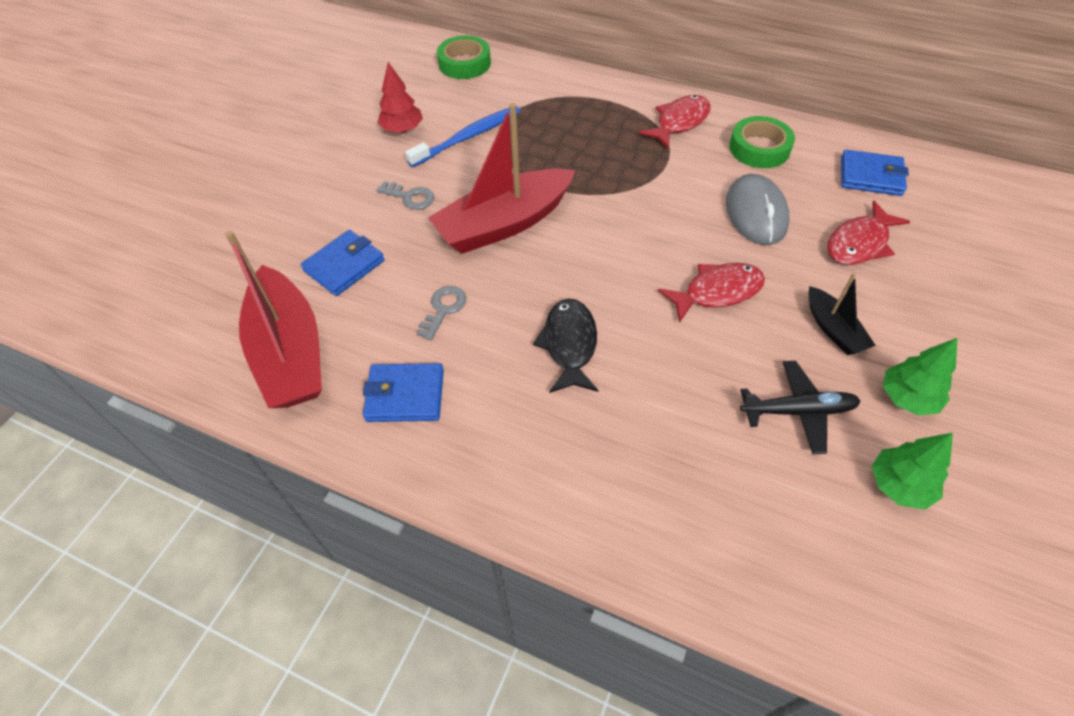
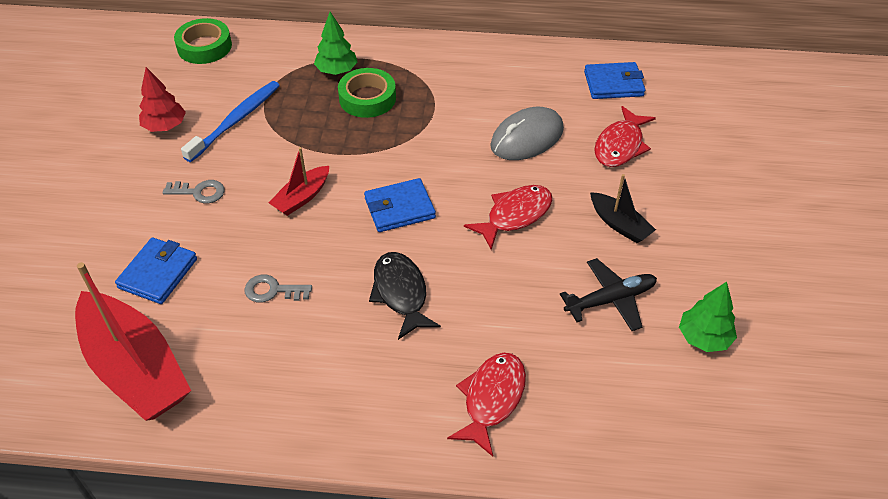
camera: 20 degrees left, 5 degrees down
(405, 395) = (265, 377): blue wallet -> blue wallet (399, 208)
(443, 309) = (272, 290): grey key -> grey key turned 90 degrees counterclockwise
(504, 224) = (302, 197): red boat -> red boat, size x0.49
(679, 122) = (433, 67): red fish -> red fish (491, 399)
(756, 213) = (527, 138): grey mouse -> grey mouse turned 75 degrees clockwise
(759, 148) = (512, 77): green tape -> green tape (367, 98)
(907, 398) = (692, 267): green tree -> green tree (336, 71)

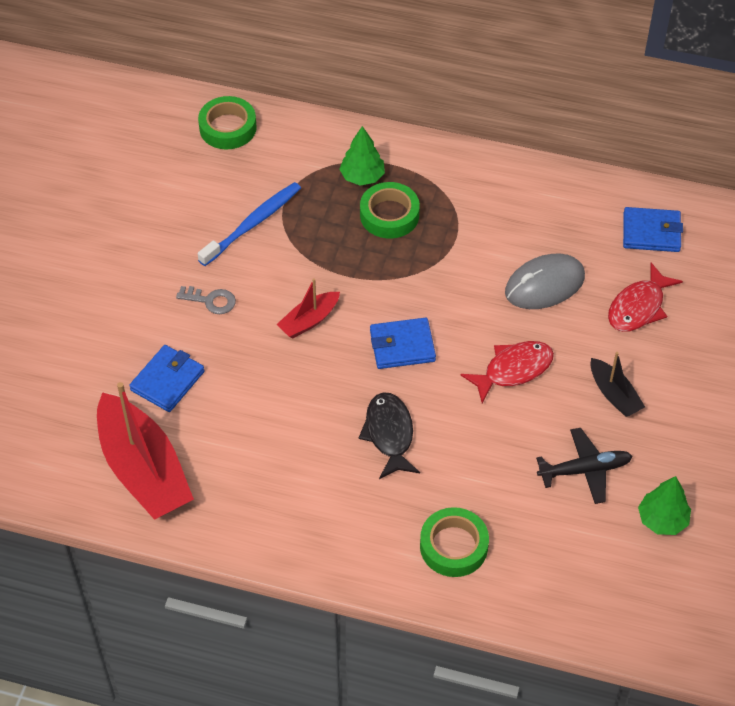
camera: 10 degrees right, 5 degrees up
(165, 126) = (182, 221): red tree -> none
(272, 290) = (271, 414): grey key -> none
(491, 399) = (453, 546): red fish -> green tape

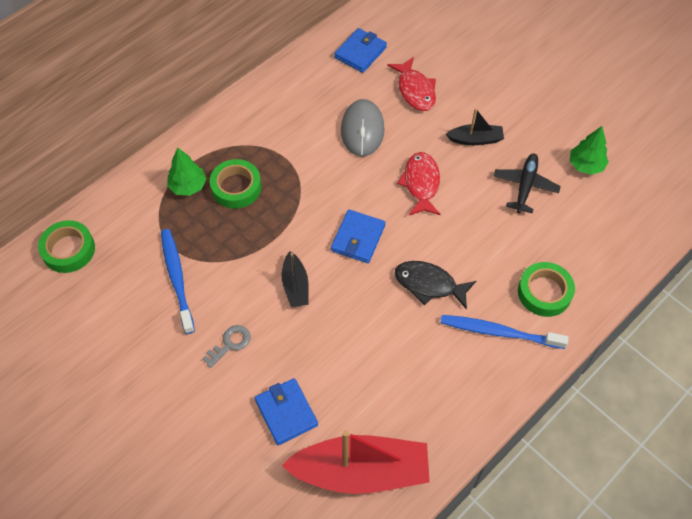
camera: 60 degrees left, 5 degrees up
(309, 320) = (295, 286): red boat -> black boat
(374, 523) = (499, 332): none -> blue toothbrush

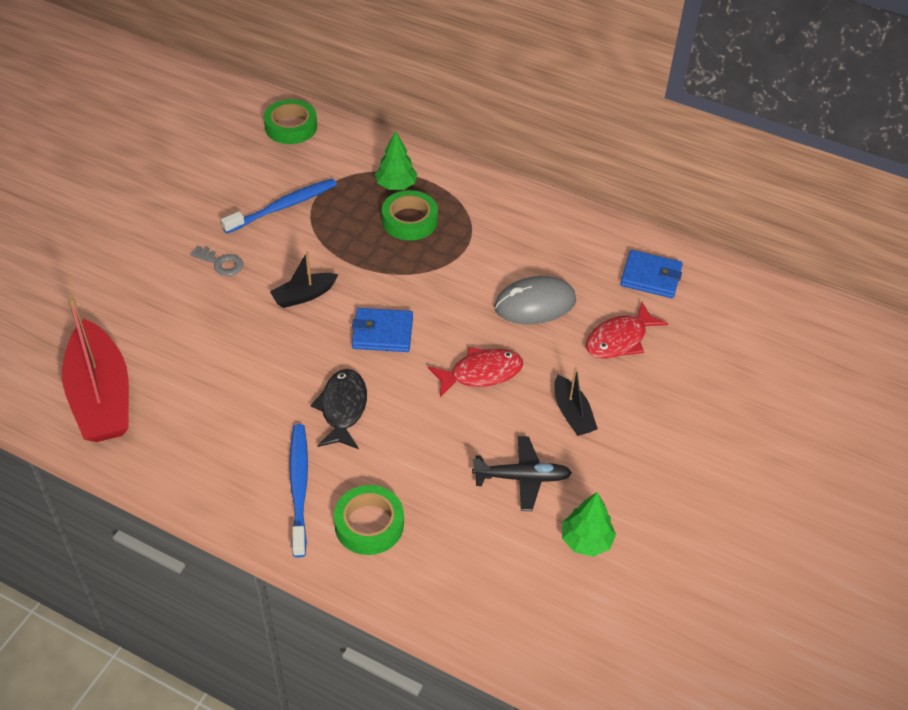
camera: 70 degrees right, 10 degrees down
(286, 412) = (154, 323): blue wallet -> none

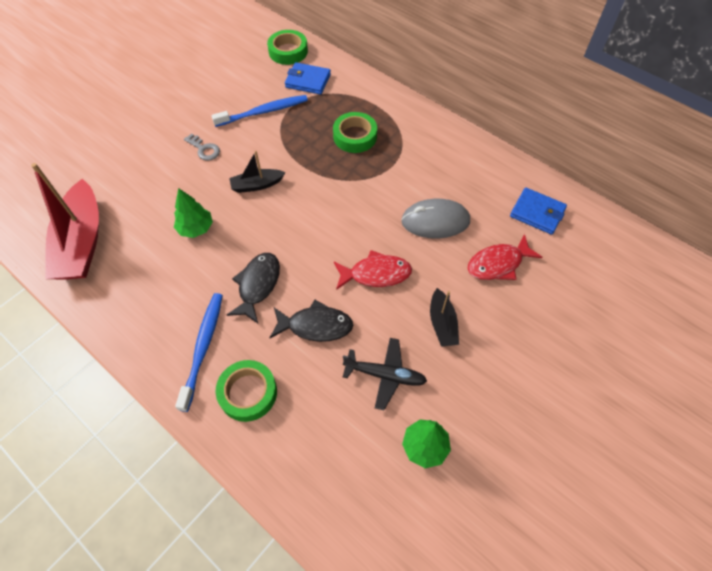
camera: 15 degrees right, 10 degrees up
(382, 333) = (307, 226): blue wallet -> blue wallet (308, 81)
(396, 185) = (352, 107): green tree -> green tree (196, 228)
(426, 441) = (315, 326): none -> black fish

